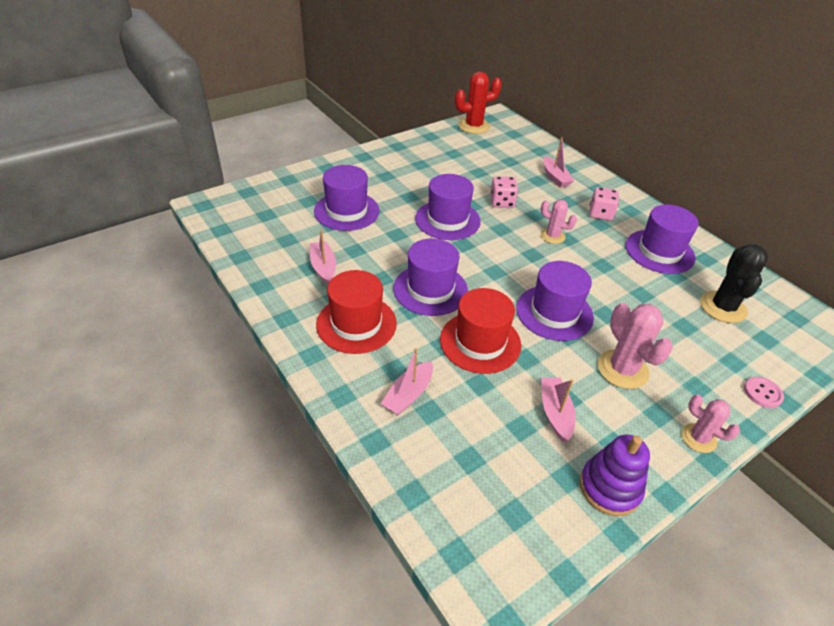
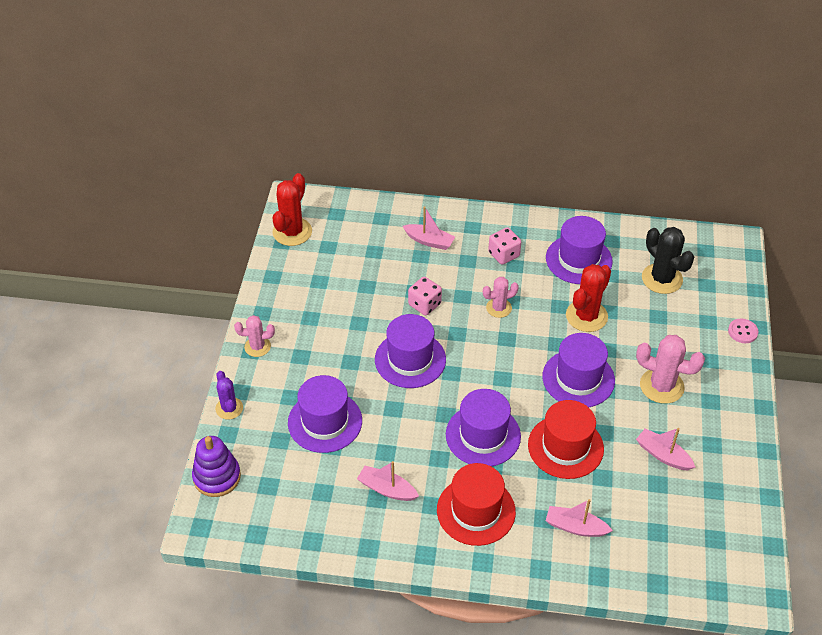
camera: 45 degrees left, 5 degrees up
(309, 170) = (229, 408): none -> purple cactus
(408, 394) = (575, 527): pink boat -> pink boat turned 120 degrees clockwise
(609, 487) = (738, 475): purple stacking toy -> purple stacking toy (217, 477)
(617, 284) = (586, 316): none -> red cactus
(698, 438) = (744, 397): pink cactus -> pink cactus (257, 347)

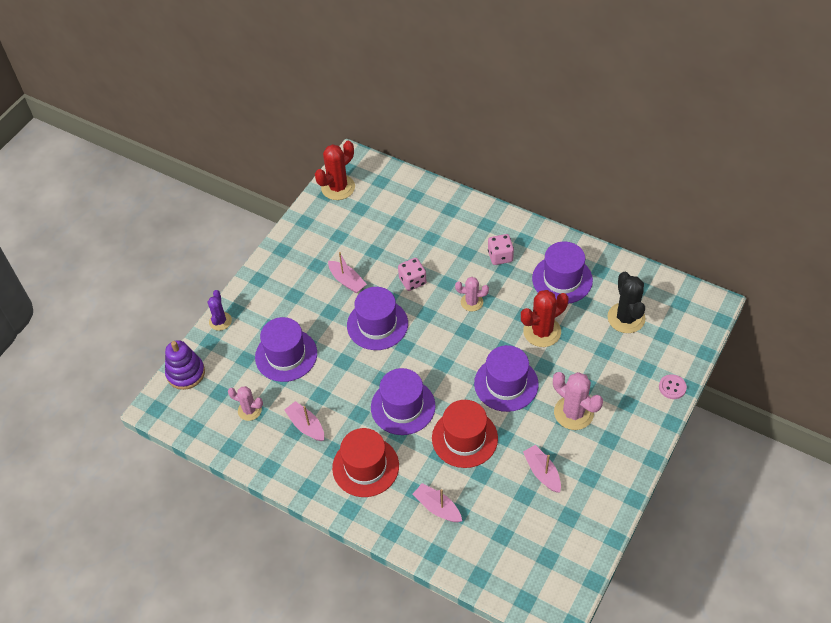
camera: 25 degrees right, 5 degrees up
(257, 347) = (265, 277): pink cactus -> pink cactus (249, 410)
(429, 241) = (444, 227): pink boat -> pink boat (347, 281)

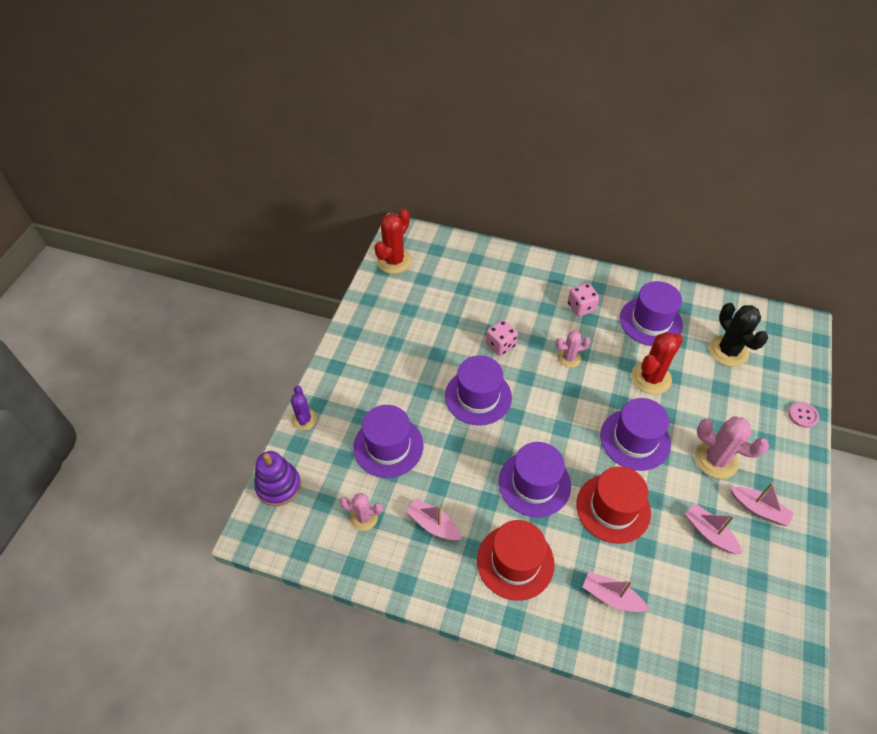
camera: 15 degrees left, 0 degrees up
(347, 281) = (432, 355): pink boat -> pink boat (759, 509)

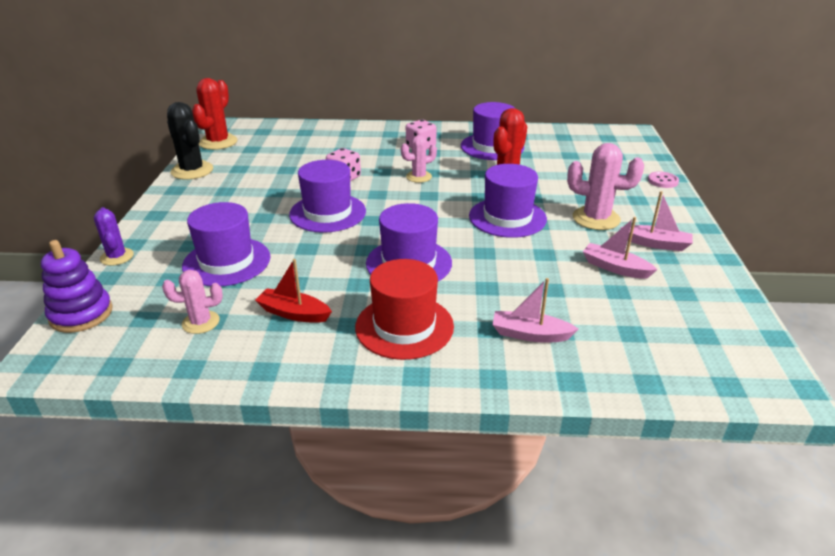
camera: 15 degrees left, 20 degrees down
(433, 524) = (294, 313): pink boat -> red boat
(613, 508) = (504, 267): red hat -> none
(728, 351) = (573, 154): black cactus -> black cactus (192, 171)

